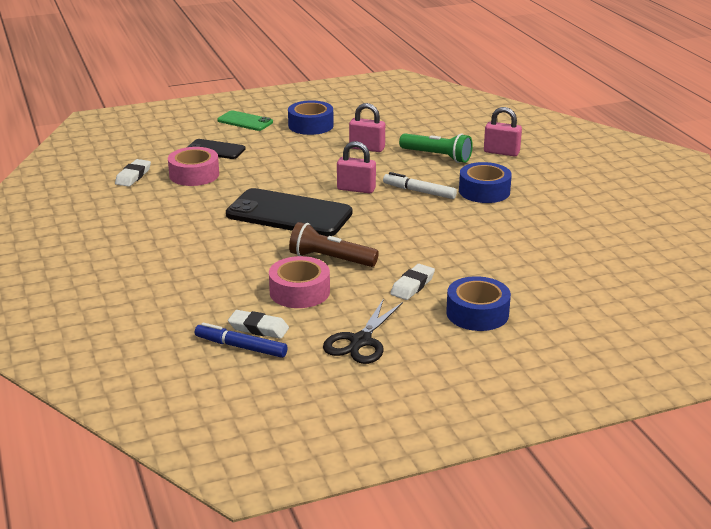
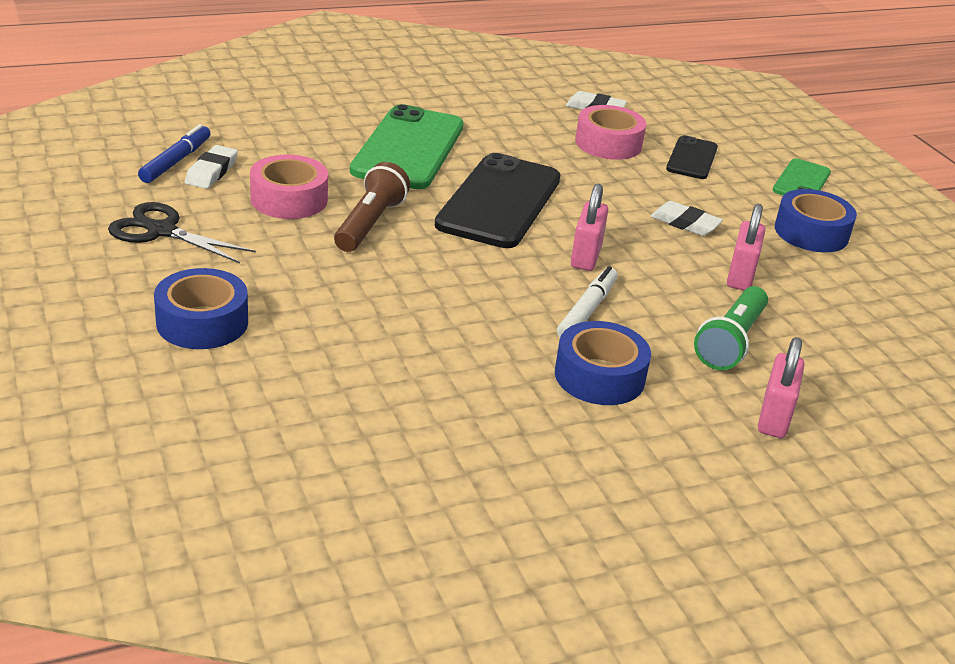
camera: 85 degrees right, 5 degrees up
(208, 247) = (408, 148): none -> green phone
(412, 285) = (289, 278): white eraser -> white eraser (685, 223)

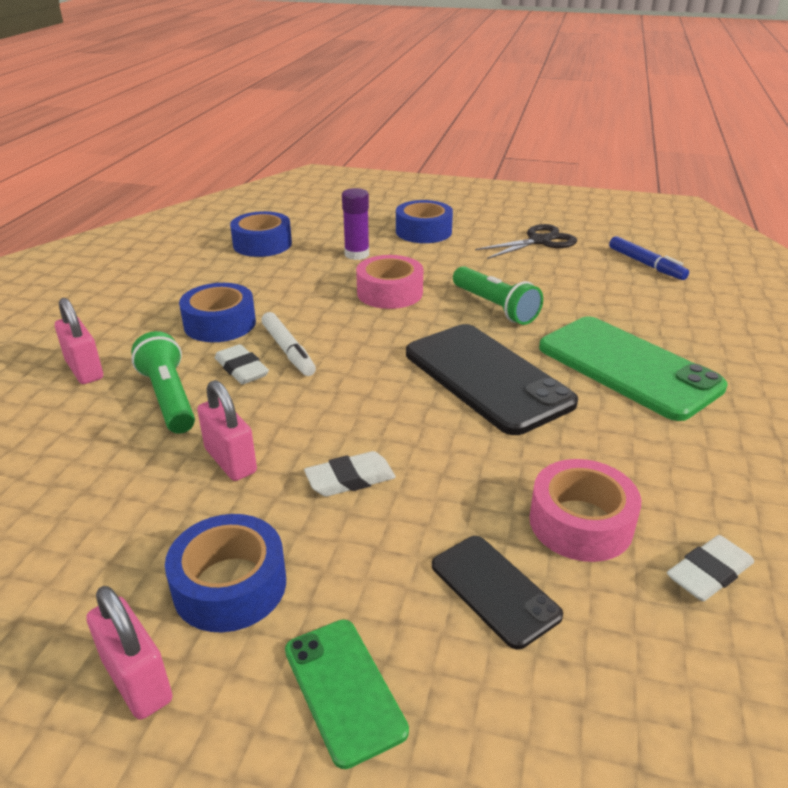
camera: 130 degrees right, 0 degrees up
(211, 172) = (621, 272): white eraser -> white eraser (242, 369)
(289, 199) = (557, 288): pink tape -> pink tape (389, 292)
(330, 351) = (357, 254): none -> purple glue stick
(370, 224) = (495, 307): brown flashlight -> green flashlight
(379, 449) = (262, 244): none -> blue tape
(586, 256) = (357, 384): pink padlock -> pink padlock (137, 680)

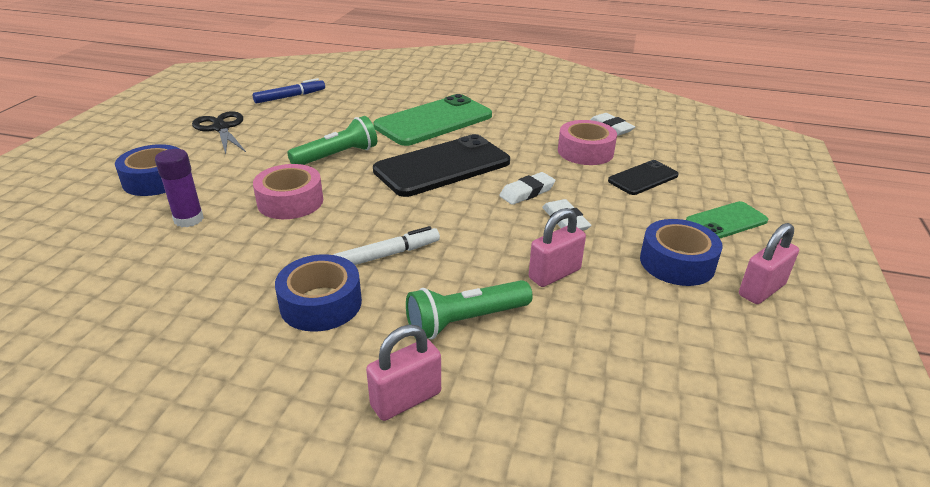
camera: 90 degrees left, 0 degrees up
(242, 369) = (418, 280): white eraser -> white eraser (527, 192)
(262, 244) = (108, 289): blue tape -> none

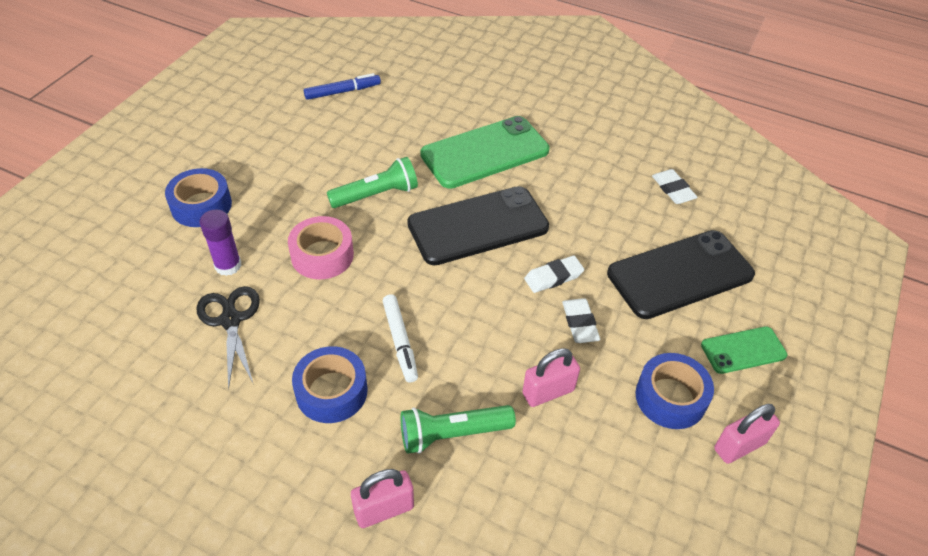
camera: 10 degrees right, 15 degrees up
(221, 128) = (268, 135): black scissors -> black scissors (230, 320)
(387, 255) = (400, 341): white marker -> white marker turned 90 degrees clockwise
(585, 152) = (632, 224): pink tape -> none
(643, 178) = (680, 274): black phone -> black phone, size x1.89

